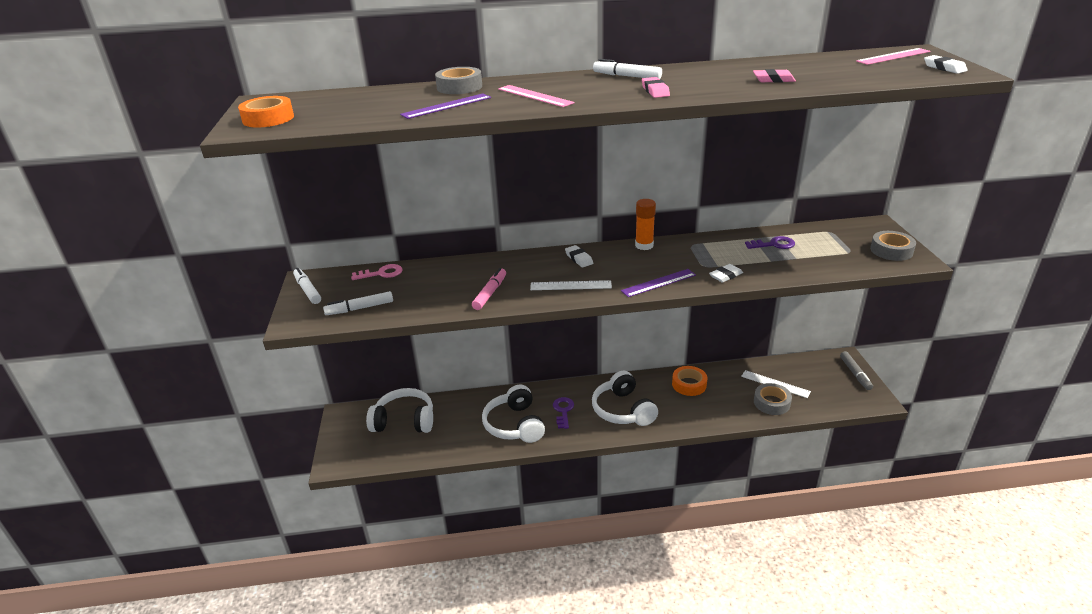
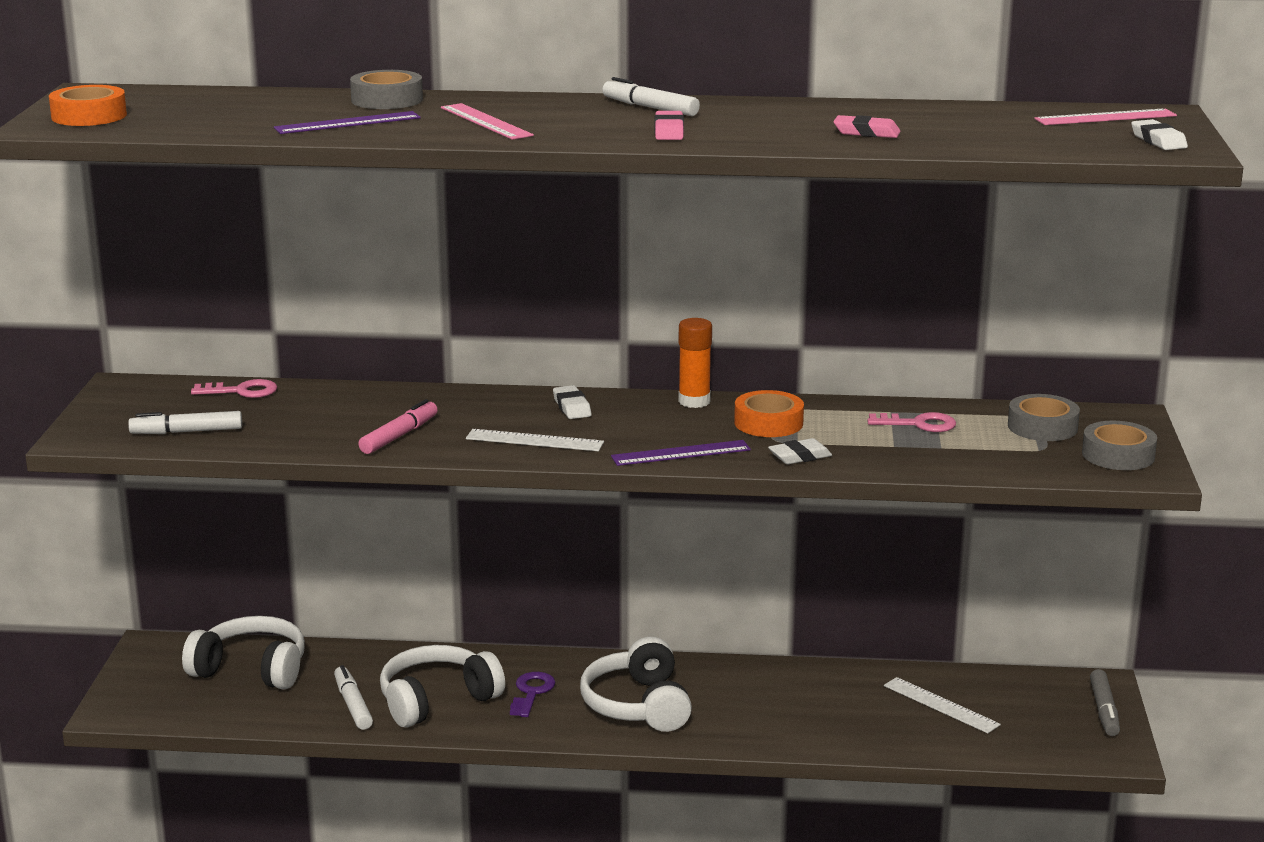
camera: 10 degrees right, 10 degrees down
(307, 290) = (117, 400): white marker -> white marker (353, 705)
(514, 425) = (437, 700): white headphones -> white headphones turned 60 degrees clockwise
(689, 384) = (779, 685): orange tape -> orange tape (768, 423)
(771, 403) = (916, 731): grey tape -> grey tape (1042, 427)
(774, 244) = (919, 424): purple key -> pink key

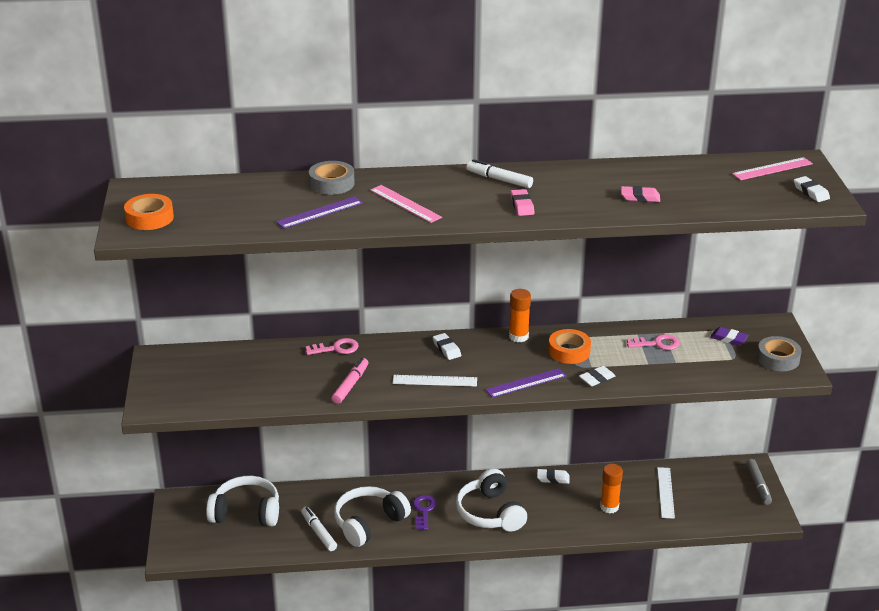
camera: 10 degrees left, 10 degrees up
(187, 432) = (217, 395): white marker -> none
(241, 391) = (236, 354): pink key -> pink key (336, 348)
(757, 671) = (553, 478): none -> white eraser
(839, 715) = (609, 507): none -> orange glue stick
(941, 705) = (665, 492): white ruler -> white ruler turned 60 degrees clockwise
(1042, 427) = (728, 339): grey tape -> purple eraser

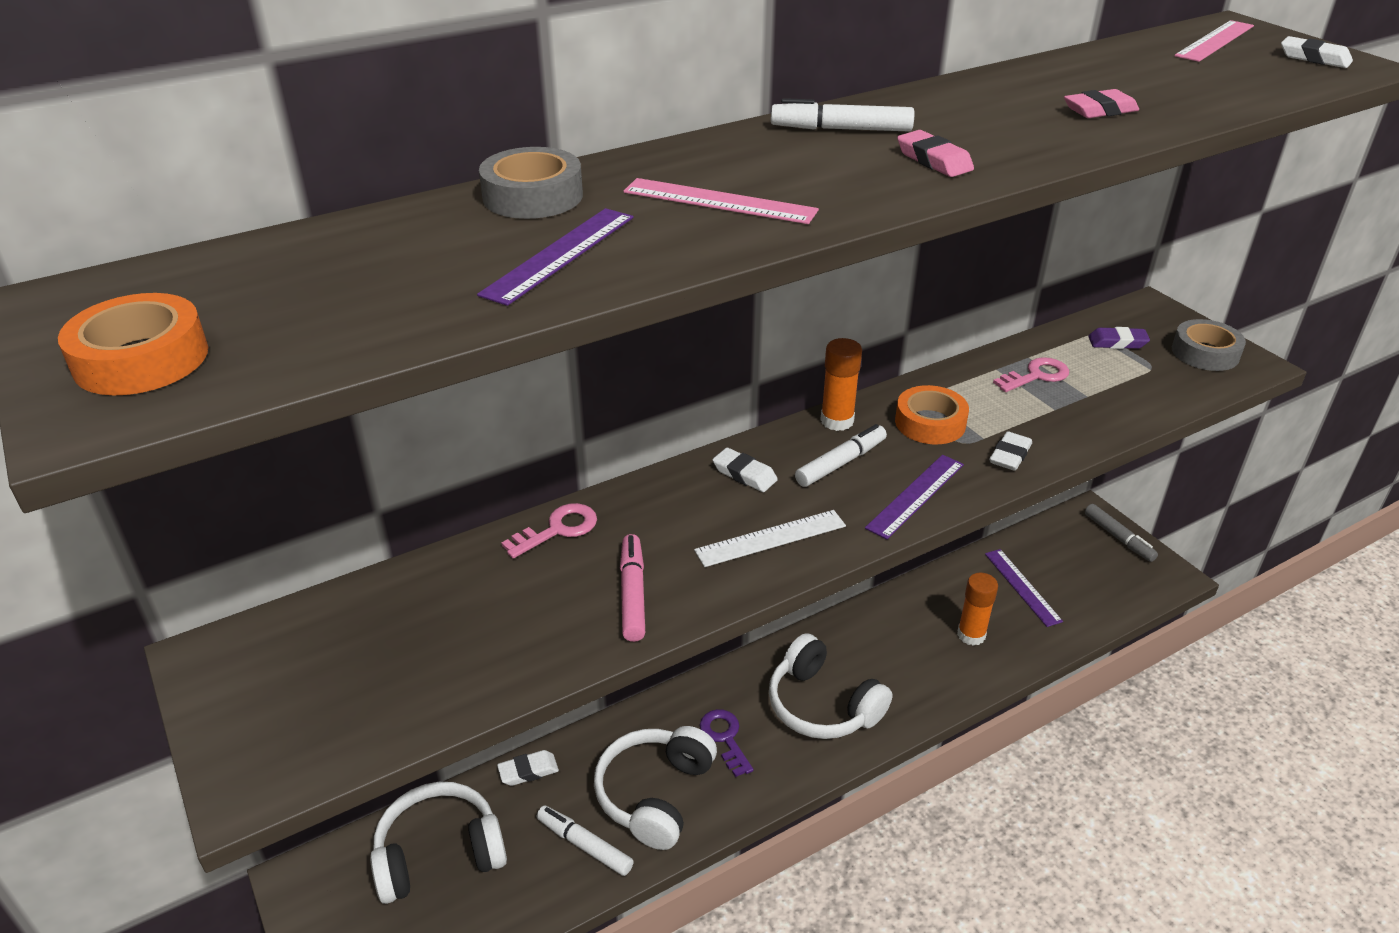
camera: 25 degrees left, 5 degrees up
(501, 357) = (840, 463): none -> white marker
(553, 478) = (868, 617): white eraser -> white eraser (528, 771)
(665, 492) = (1022, 587): white ruler -> purple ruler

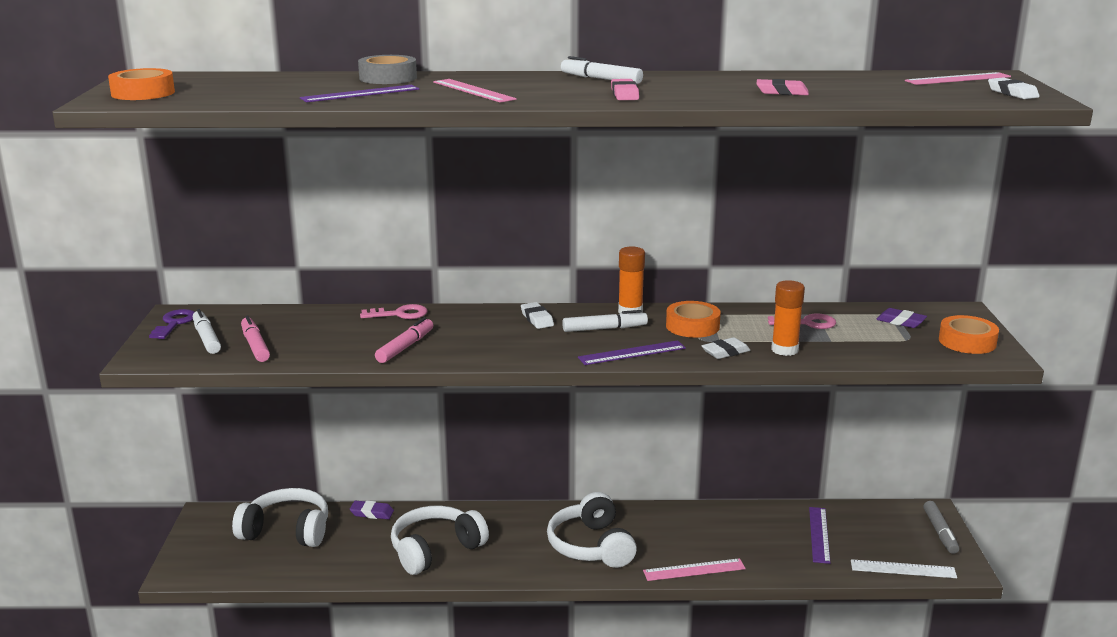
camera: 30 degrees right, 15 degrees down
(410, 679) = (255, 346): none -> pink marker
(528, 771) = (372, 513): white eraser -> purple eraser
(585, 845) = (370, 557): white marker -> white marker (206, 338)
(725, 738) = (508, 539): purple key -> purple key (174, 323)
(771, 538) = (514, 347): white ruler -> white ruler (903, 569)
(950, 690) = (694, 570): none -> pink ruler
(971, 635) = (745, 547): orange glue stick -> orange glue stick (784, 350)
(1205, 353) = (967, 342): grey tape -> orange tape

